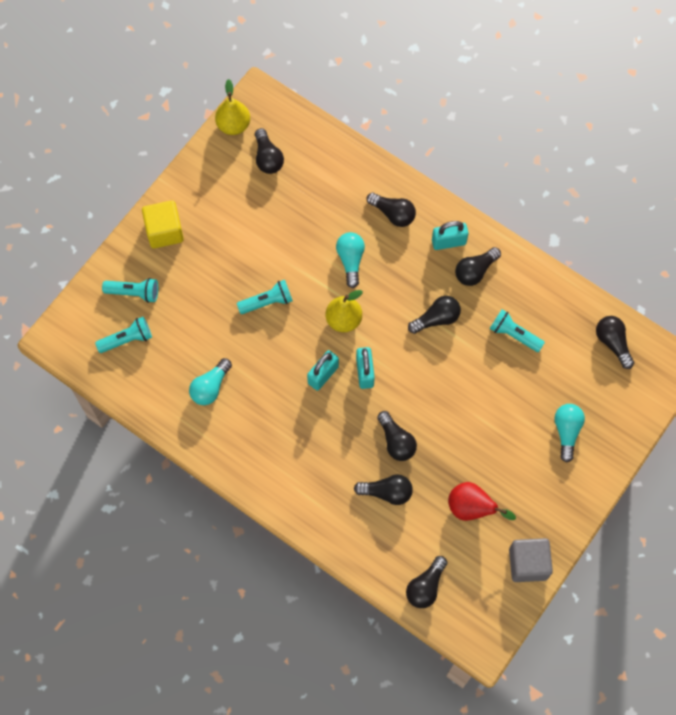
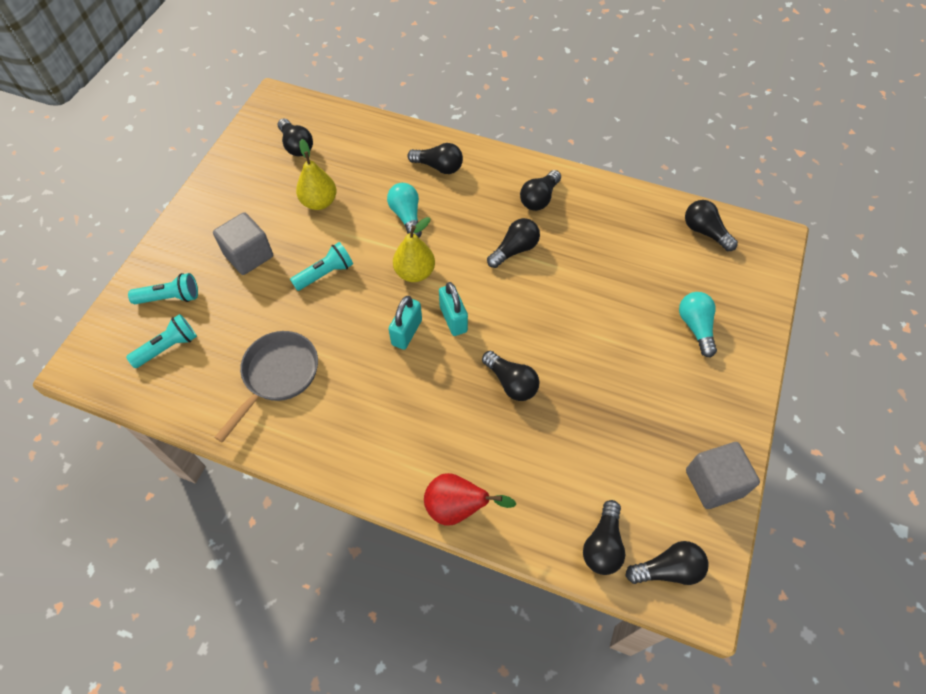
camera: 15 degrees left, 10 degrees down
(164, 231) = (197, 231): yellow cube -> none
(205, 267) = (248, 255): none -> grey cube
(210, 387) = (277, 376): turquoise light bulb -> grey pan
(233, 125) = (255, 126): yellow pear -> yellow pear (319, 202)
(387, 492) = (518, 442): black light bulb -> black light bulb (668, 569)
(448, 242) = (503, 179): turquoise padlock -> none
(471, 508) = (624, 435): red pear -> red pear (457, 508)
(514, 334) = (601, 246): turquoise flashlight -> none

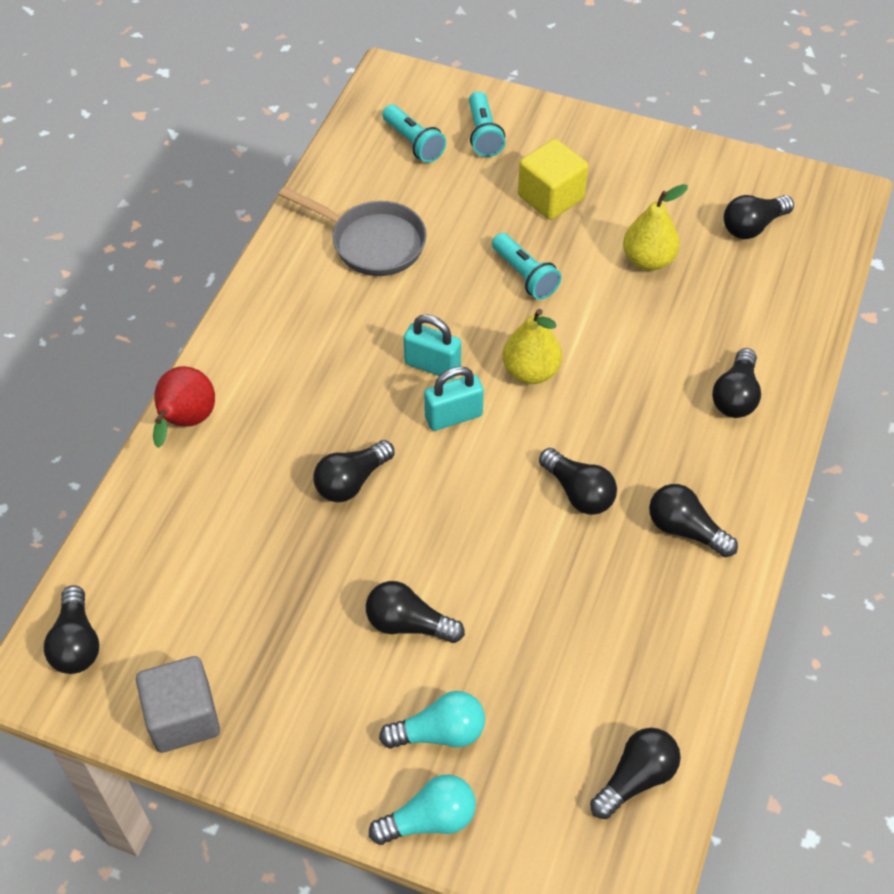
camera: 90 degrees right, 5 degrees down
(248, 255) = (551, 197): grey cube -> yellow cube
(406, 216) = (632, 359): turquoise light bulb -> turquoise light bulb (429, 819)
(603, 545) = (118, 572): black light bulb -> black light bulb (408, 624)

